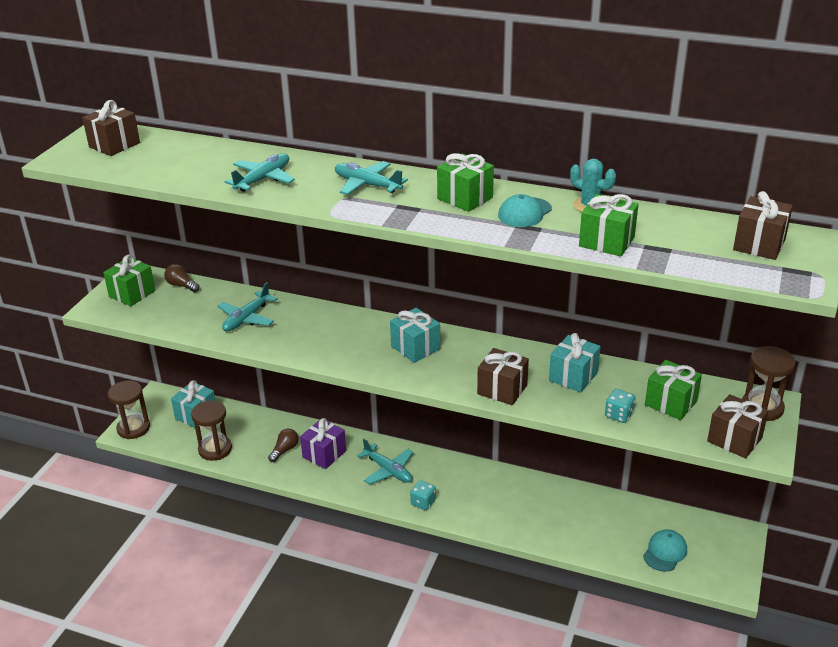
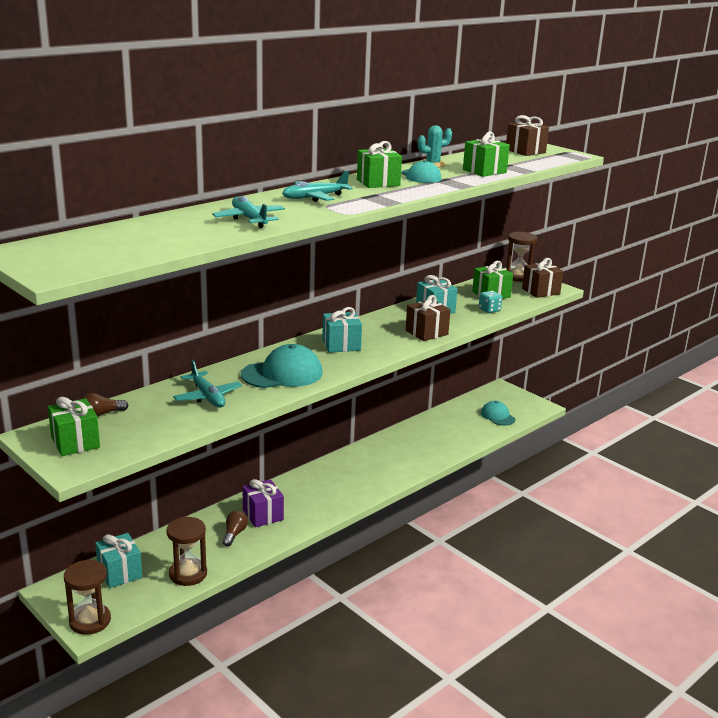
camera: 65 degrees left, 10 degrees down
(114, 145) = (65, 251): brown gift -> none
(284, 450) = (234, 534): brown light bulb -> brown light bulb turned 45 degrees clockwise
(322, 338) = (282, 374): none -> turquoise cap
(388, 470) = (316, 490): turquoise plane -> none
(423, 502) = (369, 486): turquoise dice -> none

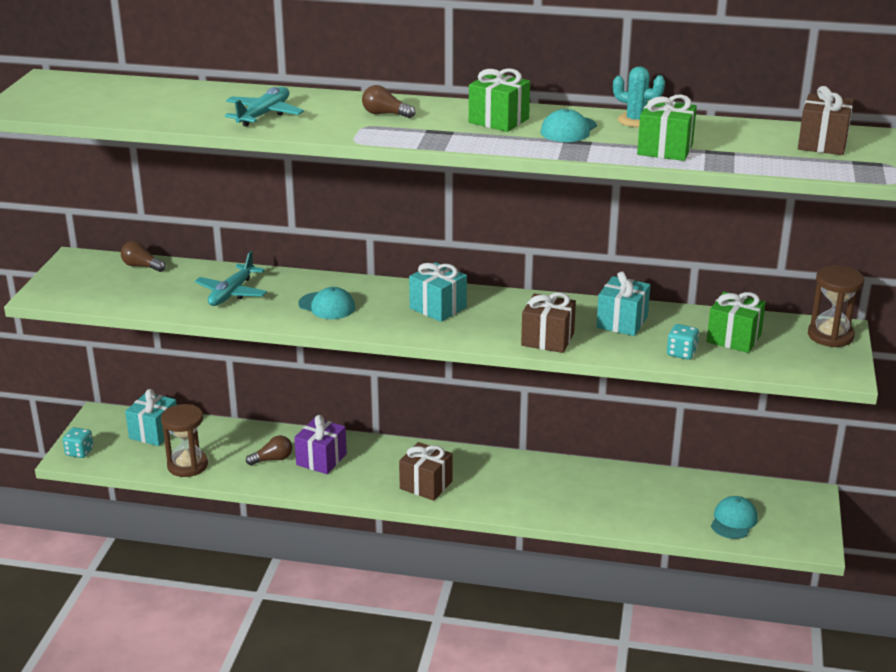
camera: 55 degrees right, 5 degrees up
(75, 442) = (83, 278): green gift -> none
(90, 621) = (79, 452): brown hourglass -> turquoise dice
(282, 374) = (327, 306): turquoise cap -> turquoise cap, size x0.61
(314, 197) = (385, 114): turquoise plane -> brown light bulb
(540, 291) = (809, 366): brown gift -> brown gift (426, 485)

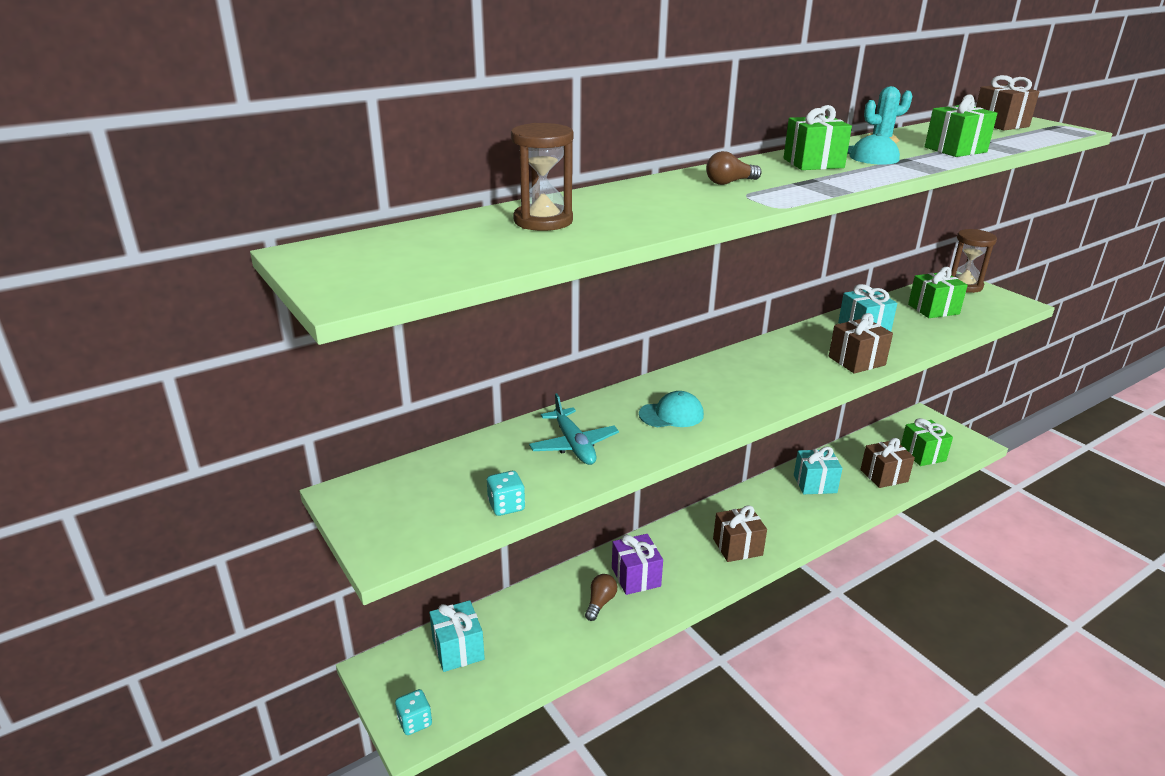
camera: 45 degrees left, 0 degrees up
(141, 266) = (435, 465): brown light bulb -> none
(187, 465) = (540, 659): brown hourglass -> brown hourglass (543, 221)
(264, 114) = (641, 212): turquoise plane -> none
(438, 308) = (746, 374): turquoise gift -> turquoise gift (815, 484)
(655, 513) = (884, 476): none -> brown gift
(681, 353) = (935, 331): turquoise dice -> turquoise dice (506, 506)
(733, 520) = (922, 454): turquoise cap -> green gift

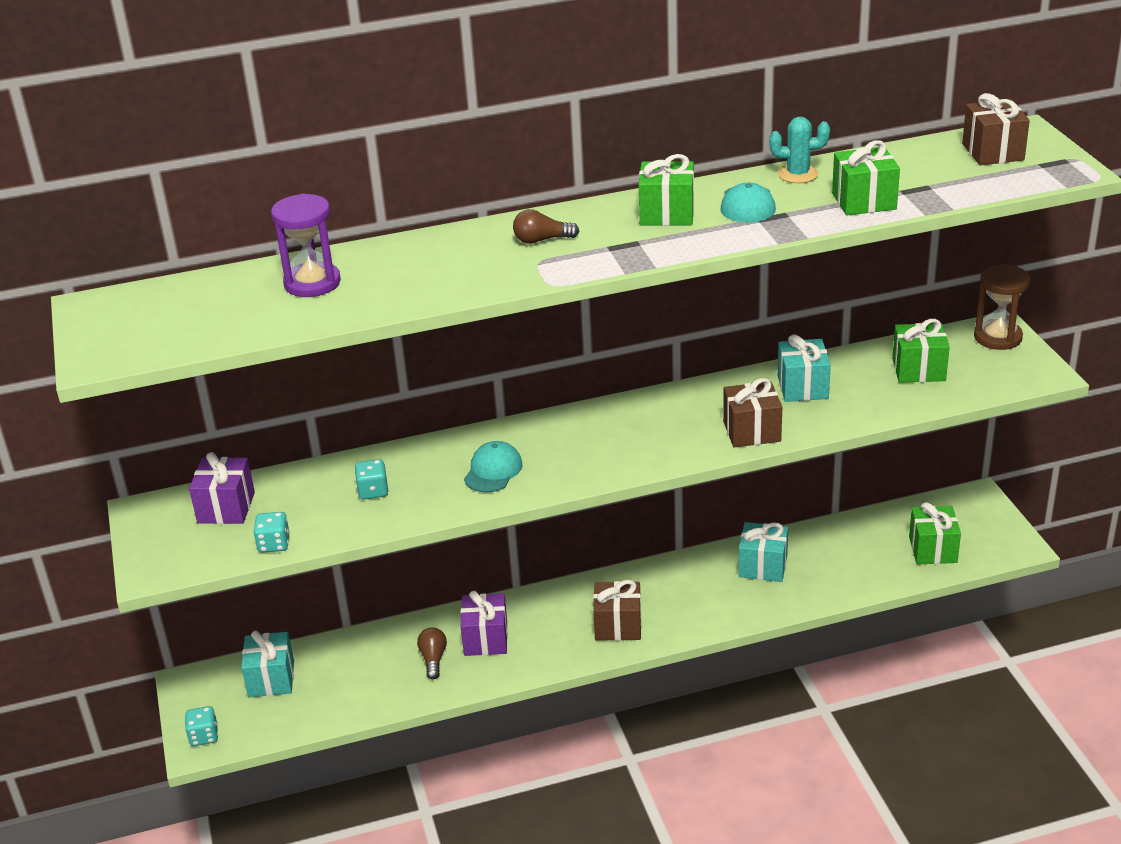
camera: 20 degrees right, 5 degrees up
(435, 479) = (226, 508): none -> purple gift
(543, 221) = (312, 283): brown hourglass -> purple hourglass
(574, 445) = (373, 491): turquoise plane -> turquoise dice
(600, 603) = (433, 659): brown light bulb -> brown light bulb turned 45 degrees counterclockwise
(671, 414) = (493, 471): turquoise cap -> turquoise cap turned 75 degrees counterclockwise
(884, 476) = (858, 569): brown gift -> none

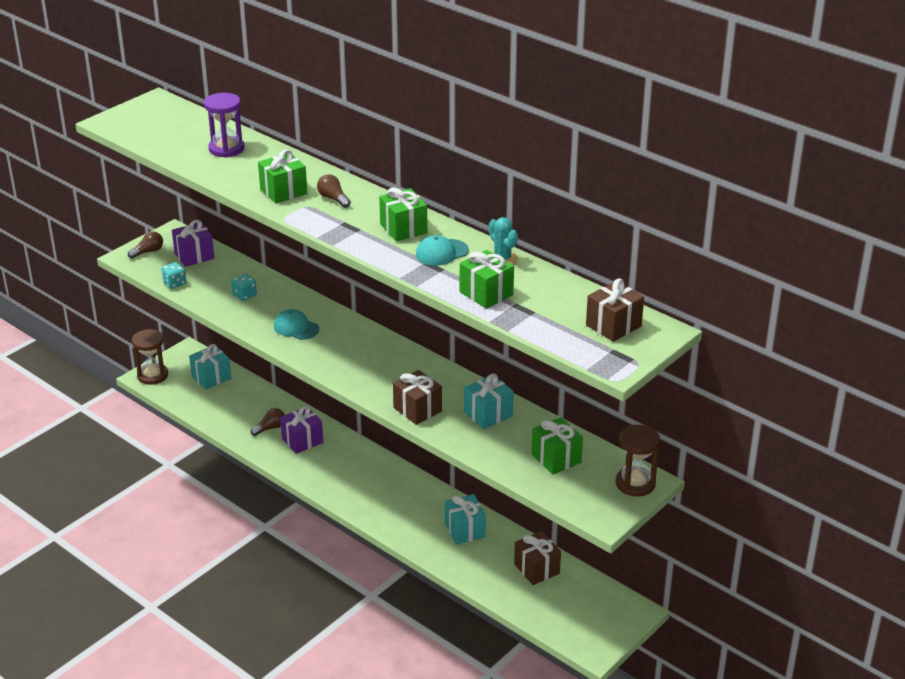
camera: 55 degrees right, 0 degrees up
(164, 547) = (148, 252): none -> brown light bulb
(204, 736) = (152, 375): turquoise dice -> brown hourglass
(493, 471) = (296, 328): turquoise cap -> turquoise cap turned 135 degrees counterclockwise
(618, 626) = (355, 488): brown gift -> brown gift (536, 569)
(932, 549) = (552, 606): green gift -> green gift (283, 191)

